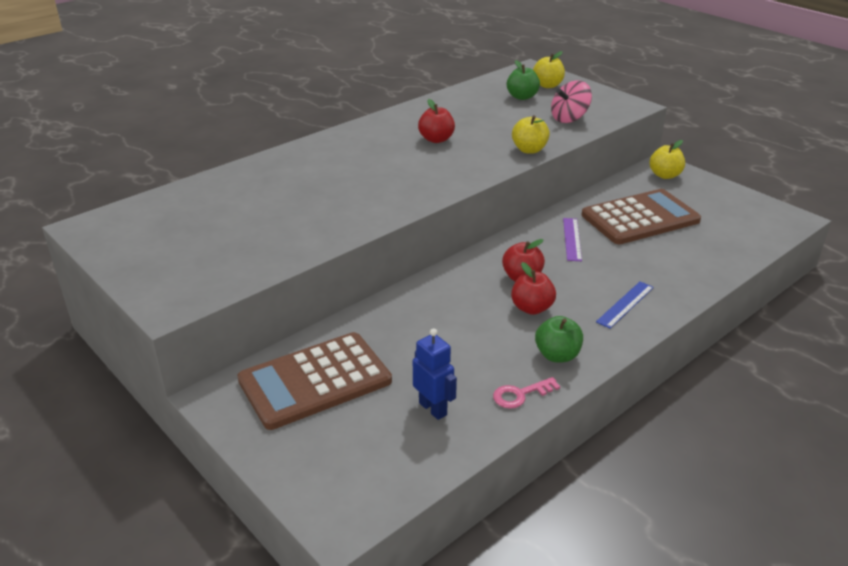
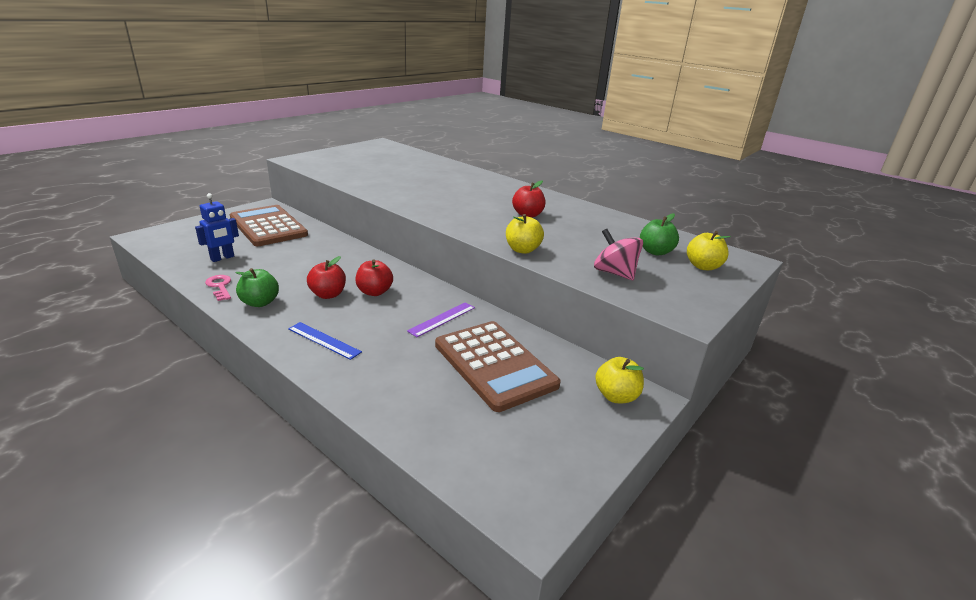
camera: 80 degrees right, 5 degrees down
(572, 239) = (442, 319): purple ruler -> purple ruler turned 45 degrees counterclockwise

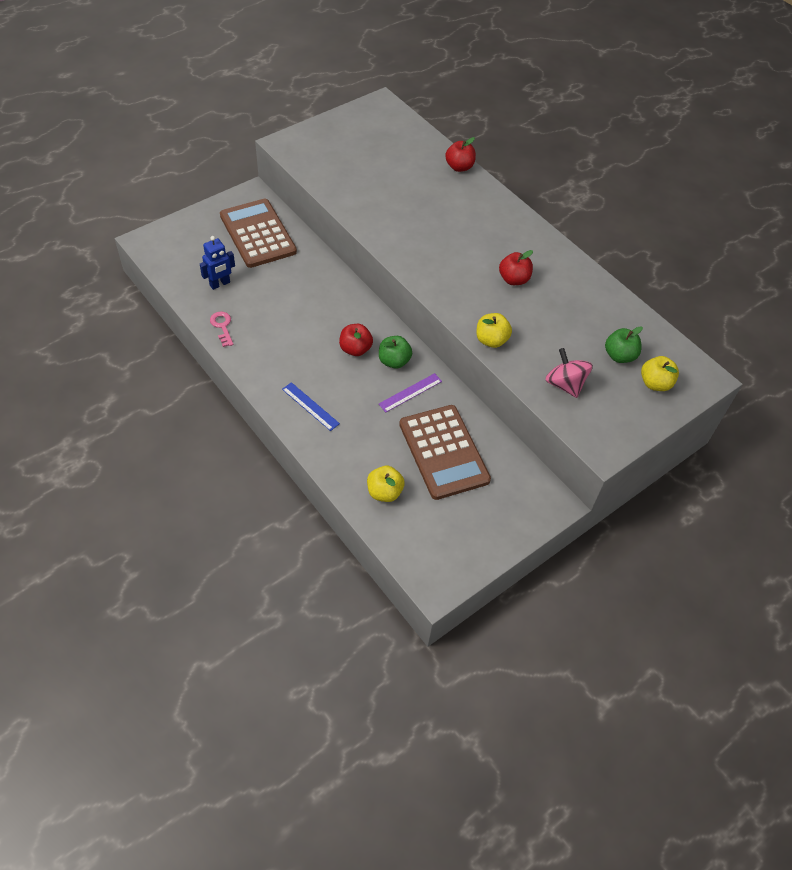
camera: 10 degrees right, 25 degrees up
(260, 302) = (257, 352): green apple -> green apple (394, 361)
(328, 294) = (314, 348): red apple -> red apple (459, 167)
(616, 396) = (532, 498): yellow apple -> yellow apple (384, 492)

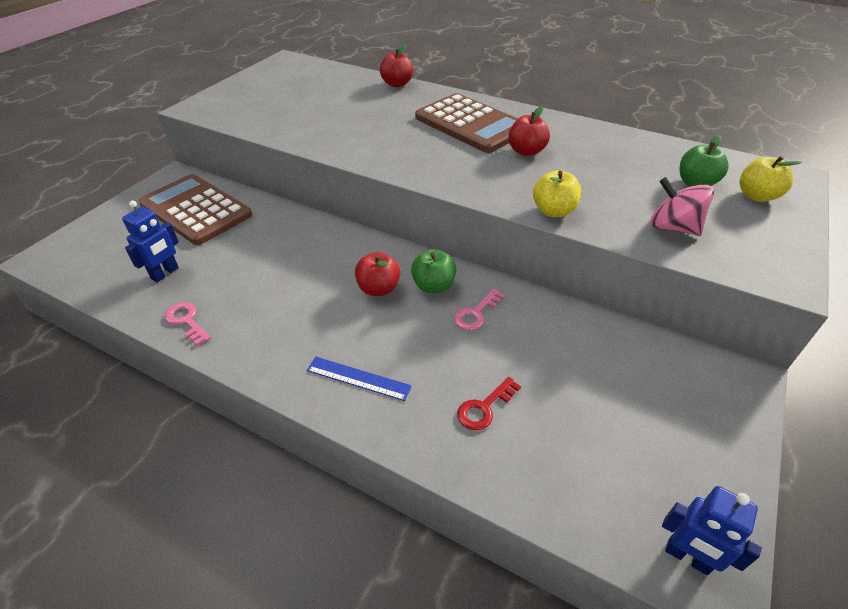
camera: 20 degrees left, 10 degrees down
(375, 454) = (484, 407): none -> red key
(384, 492) = (533, 458): yellow apple -> none
(410, 392) = (476, 313): purple ruler -> pink key
(431, 571) = (687, 557): none -> blue robot
(443, 452) = (567, 369): brown calculator -> brown calculator (471, 124)

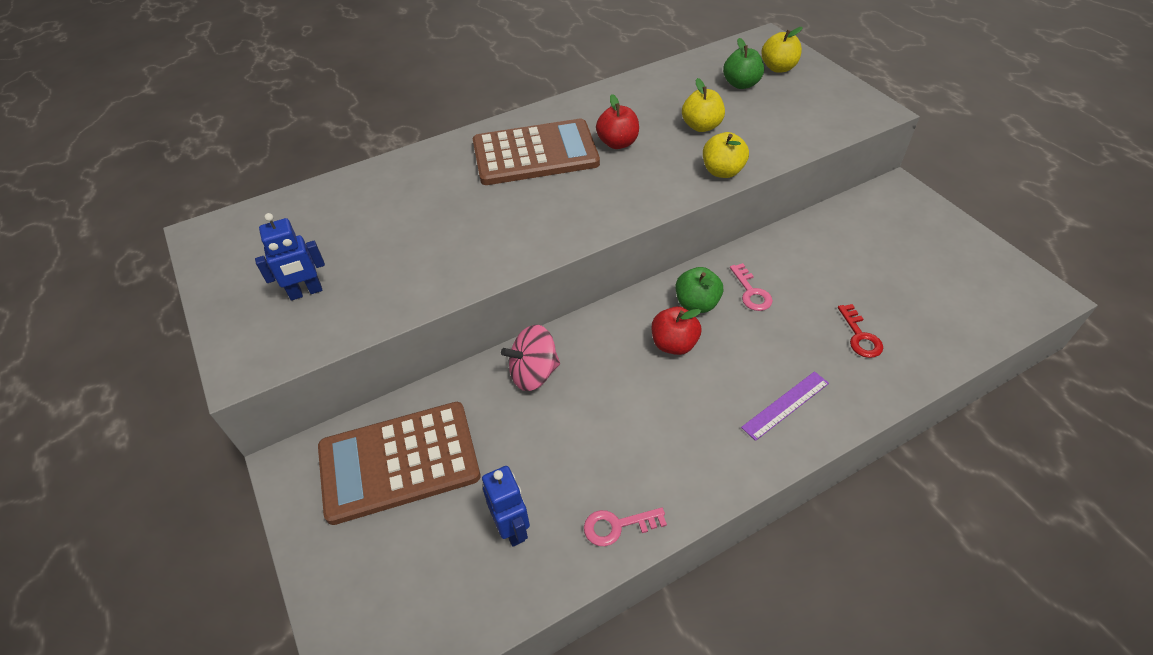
camera: 55 degrees left, 5 degrees up
(358, 378) = (785, 405): blue ruler -> purple ruler
(397, 84) = (390, 167): red apple -> none
(602, 182) = (701, 126): none -> yellow apple
(672, 227) = (788, 124): pink spinning top -> pink spinning top (534, 373)
(687, 557) = (1025, 297): blue robot -> blue robot (306, 292)

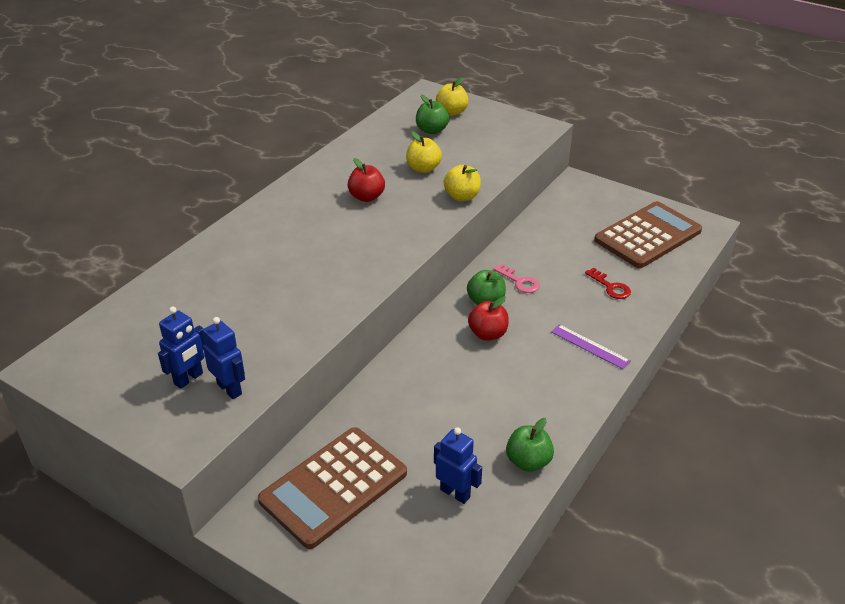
camera: 30 degrees left, 10 degrees down
(332, 318) = (230, 389): none -> blue robot
(534, 373) = (396, 389): pink spinning top -> none
(535, 153) = (304, 222): brown calculator -> brown calculator (648, 236)
(617, 526) = (528, 461): pink key -> green apple
(785, 405) = (590, 346): purple ruler -> purple ruler turned 75 degrees counterclockwise

